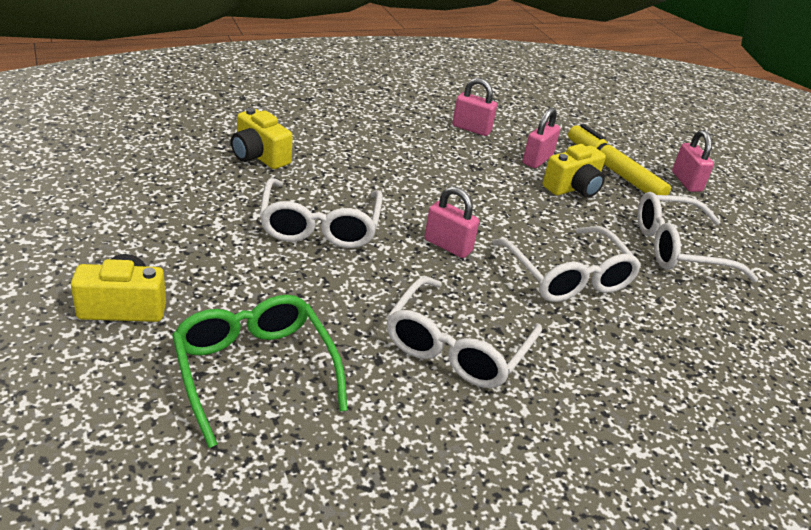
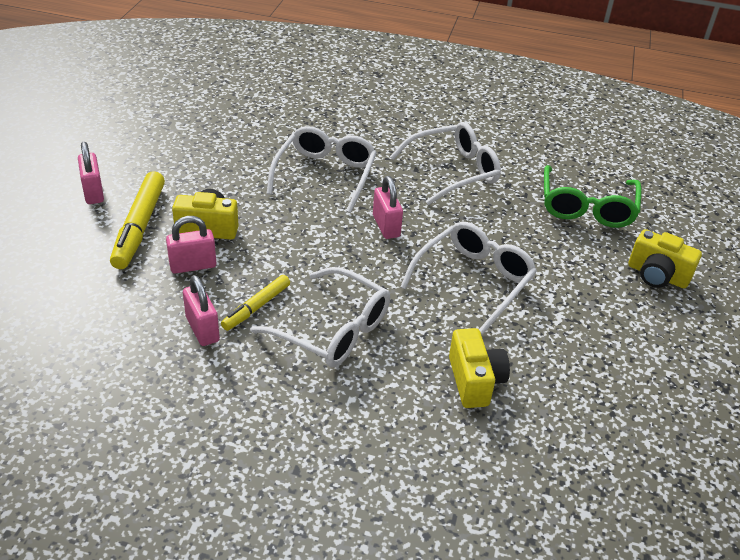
camera: 140 degrees left, 5 degrees up
(459, 150) = (256, 307): none -> yellow marker
(678, 248) = (211, 157): white glasses -> white glasses (333, 330)
(686, 182) = (93, 192): pink padlock -> pink padlock turned 45 degrees counterclockwise

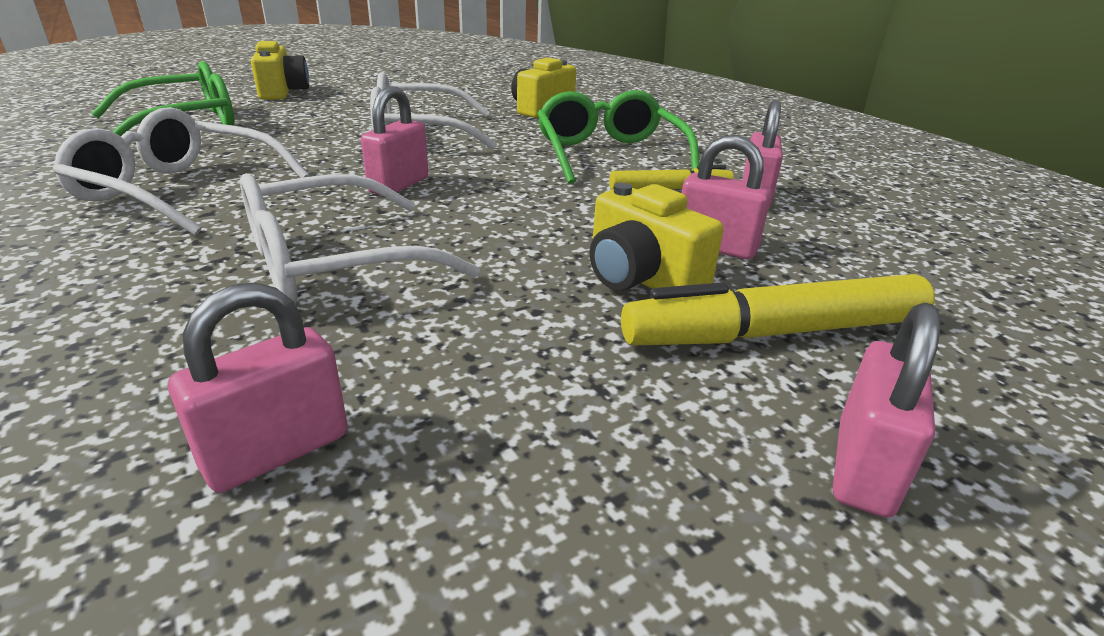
camera: 135 degrees left, 10 degrees down
(139, 227) = (774, 332): yellow marker -> yellow marker turned 150 degrees counterclockwise
(239, 131) = (277, 451): none -> pink padlock
(333, 330) = (609, 155): white glasses -> green glasses

